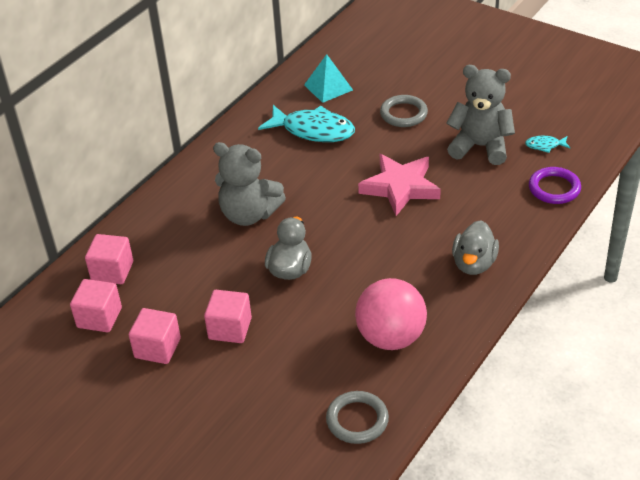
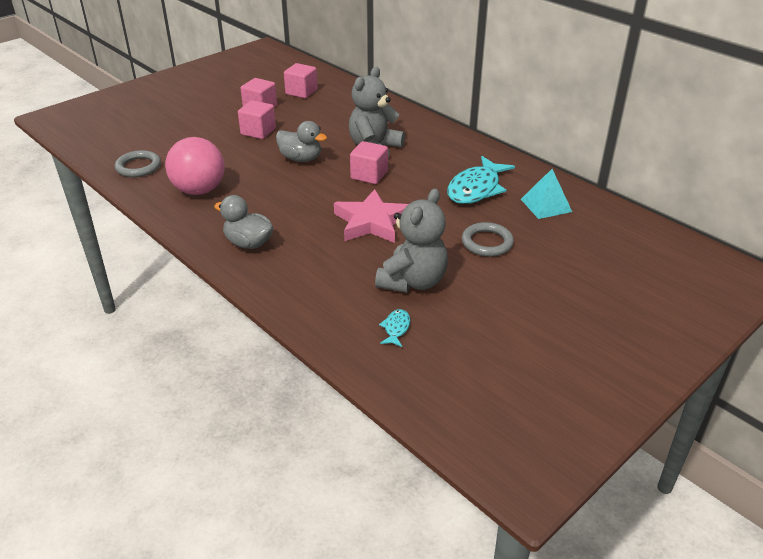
camera: 100 degrees right, 5 degrees down
(112, 271) = (342, 97): pink cube -> pink cube (369, 175)
(554, 188) = (321, 316): purple ring -> none

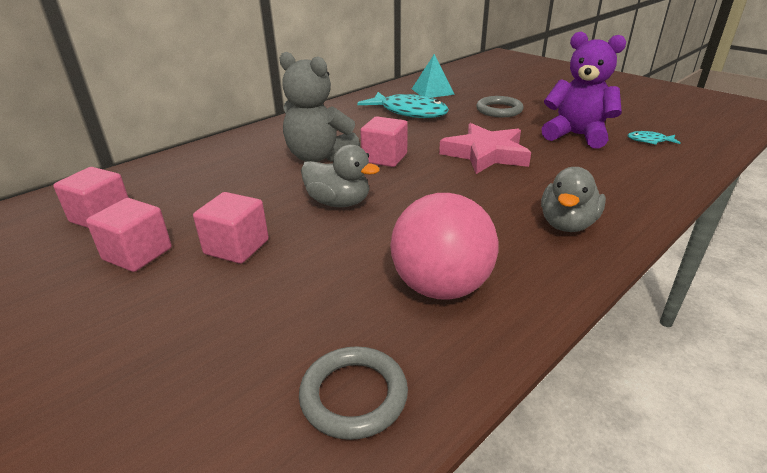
camera: 90 degrees left, 5 degrees down
(301, 159) = (339, 202): grey duck -> grey duck turned 90 degrees clockwise
(413, 281) = (576, 135): grey teddy bear -> purple teddy bear

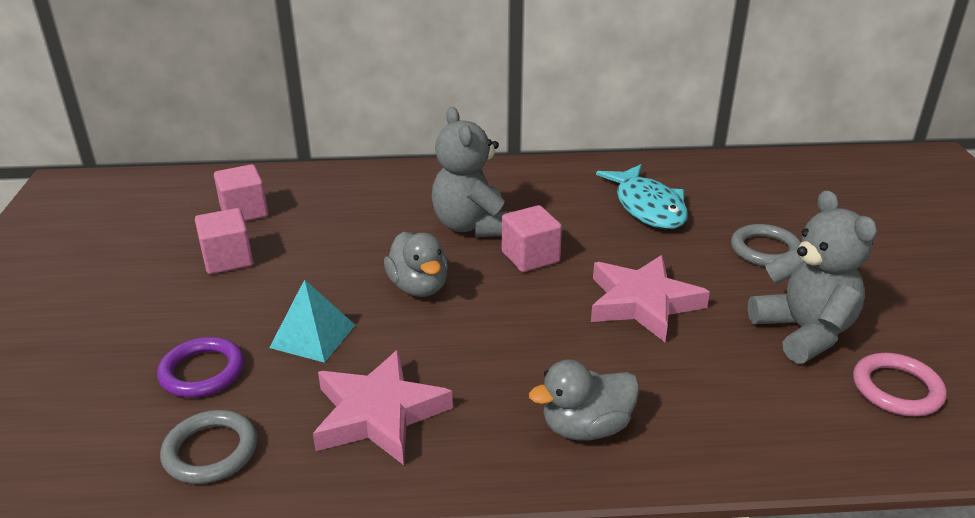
camera: 40 degrees right, 0 degrees up
(236, 247) = (292, 289): pink cube -> none
(245, 343) = (202, 372): none -> purple ring
(432, 91) = (725, 186): turquoise pyramid -> turquoise pyramid (313, 336)
(441, 287) = (378, 414): pink ball -> pink star
(576, 135) = (803, 332): purple teddy bear -> grey teddy bear
(649, 141) = (896, 389): turquoise fish -> pink ring

